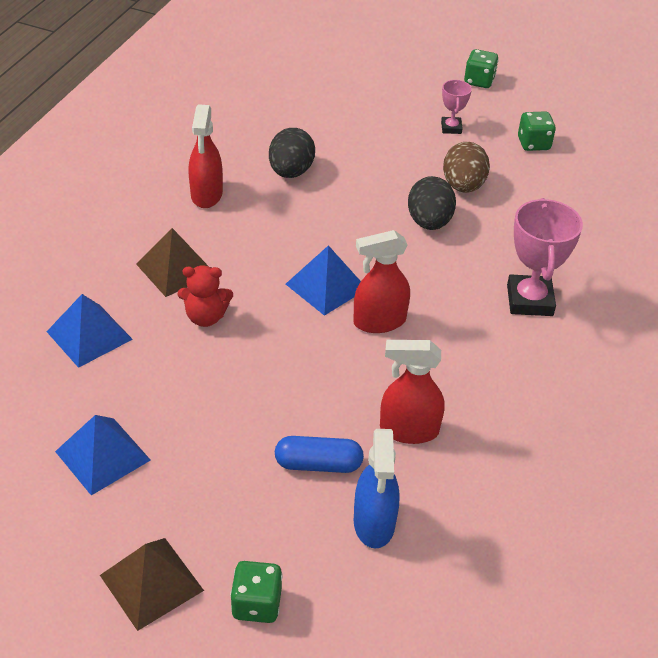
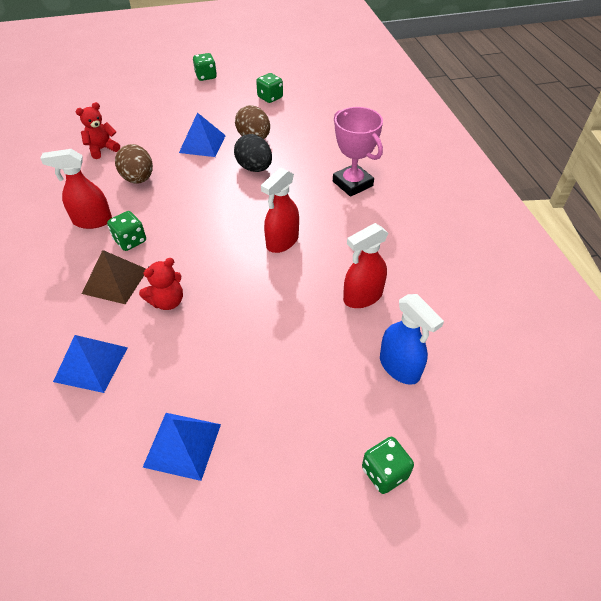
camera: 35 degrees left, 5 degrees up
(151, 583) = (304, 512): brown pyramid -> none
(206, 195) = (92, 221): red spray bottle -> red spray bottle turned 120 degrees clockwise
(225, 235) = (130, 241): none -> green dice
(283, 119) = (102, 149): none -> red teddy bear
(291, 172) = (138, 179): black egg -> brown egg
(318, 464) = (332, 352): blue capsule -> none
(326, 286) = (229, 238): blue pyramid -> blue pyramid (202, 144)
(451, 128) = (215, 109): pink trophy -> none

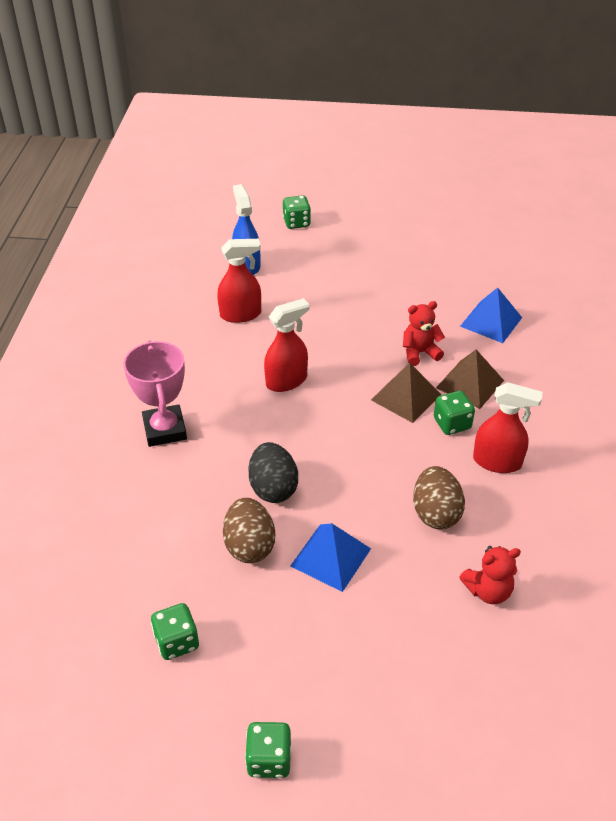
camera: 160 degrees left, 5 degrees down
(173, 254) = (406, 397): none -> brown pyramid
(182, 445) = (423, 261): blue pyramid -> none

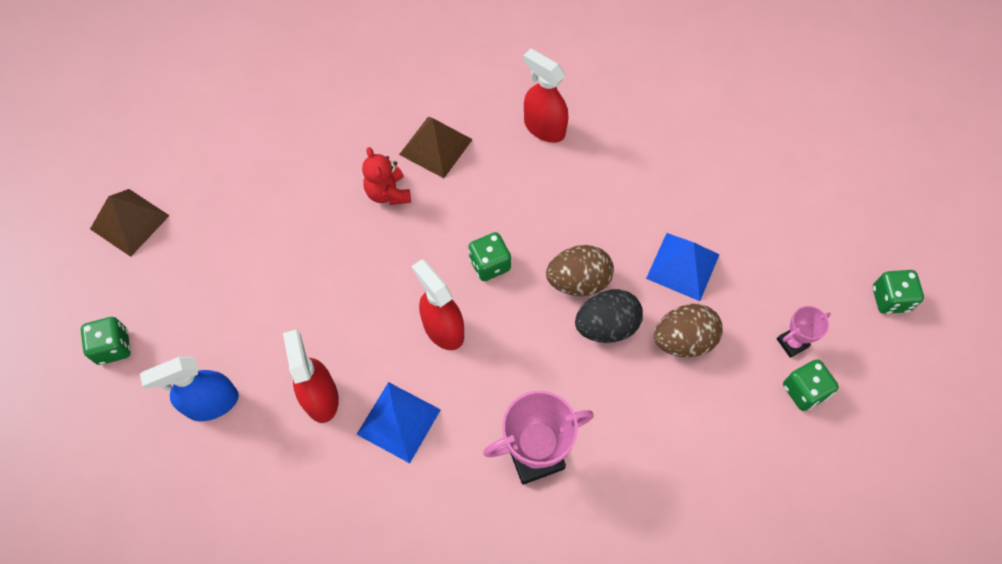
camera: 95 degrees left, 20 degrees up
(231, 641) = (792, 343): none -> pink trophy
(406, 397) = (460, 206): brown pyramid -> brown pyramid (130, 222)
(435, 513) = (615, 179): brown egg -> brown egg (578, 281)
(452, 424) = (496, 164): green dice -> green dice (490, 264)
(488, 591) = (694, 141): red teddy bear -> none
(491, 322) = (332, 123): blue pyramid -> blue pyramid (399, 421)
(497, 462) = (544, 127): red spray bottle -> red spray bottle turned 60 degrees counterclockwise

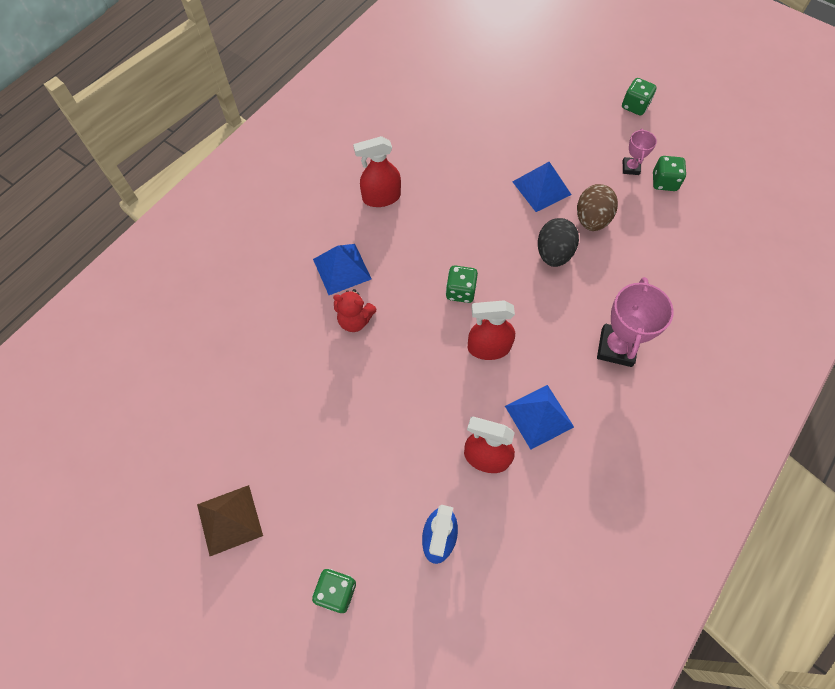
camera: 55 degrees left, 0 degrees up
(435, 147) = (342, 269): brown pyramid -> blue pyramid
(578, 281) = (511, 249): brown egg -> none

